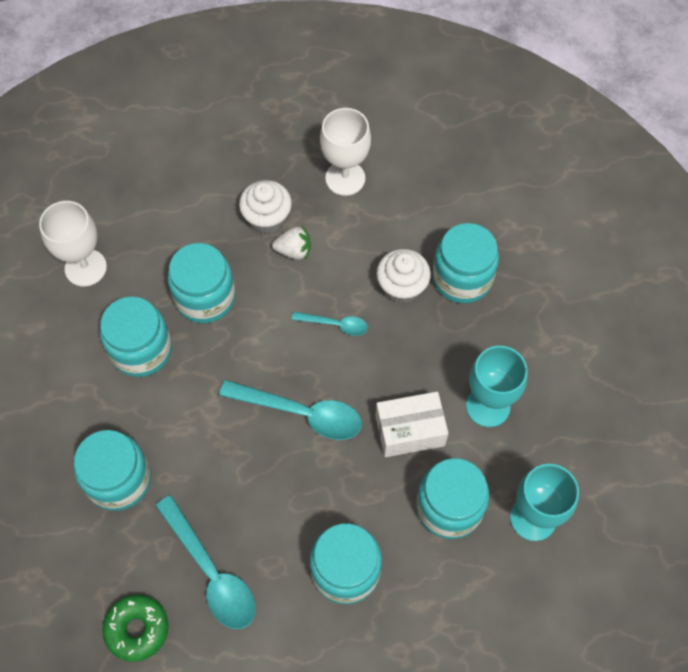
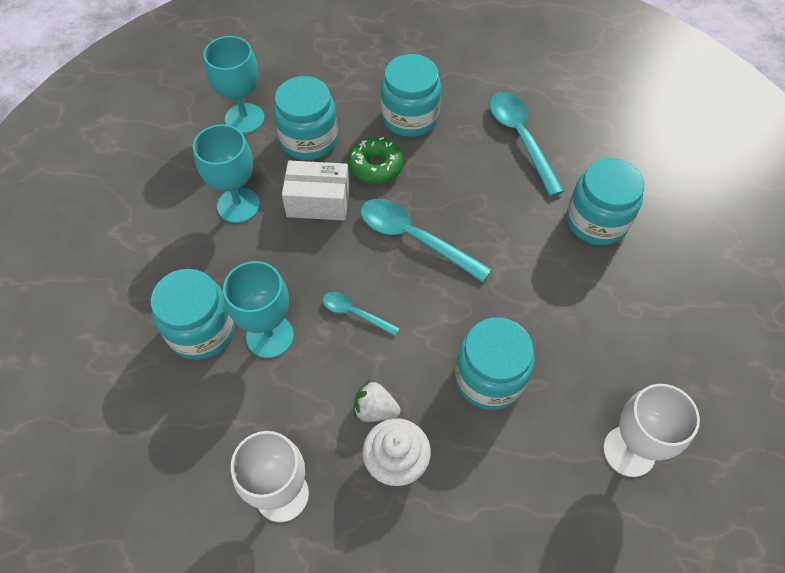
camera: 165 degrees left, 5 degrees down
(137, 629) = (585, 116): green donut -> green donut (375, 166)
(141, 350) = (567, 336): turquoise jar -> none
(402, 287) = (270, 336): white cupcake -> turquoise goblet

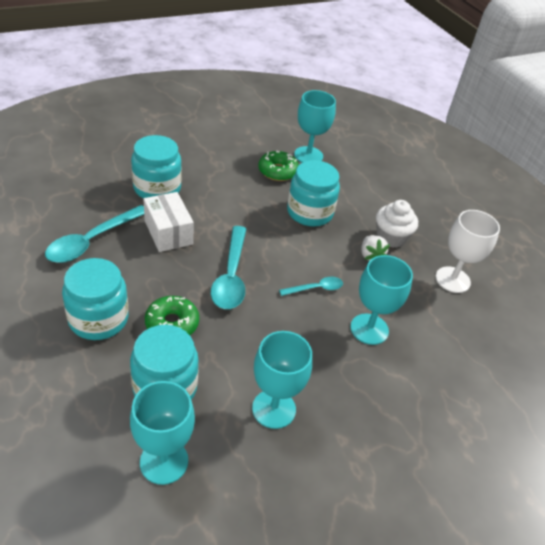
camera: 125 degrees left, 15 degrees down
(201, 330) = (398, 374): turquoise jar -> none
(318, 201) = (233, 349): white box -> white box (168, 232)
(354, 313) = (316, 288): turquoise spoon -> turquoise spoon turned 105 degrees counterclockwise
(596, 381) = (278, 171): none -> green donut
(629, 451) = (308, 155): white goblet -> turquoise goblet

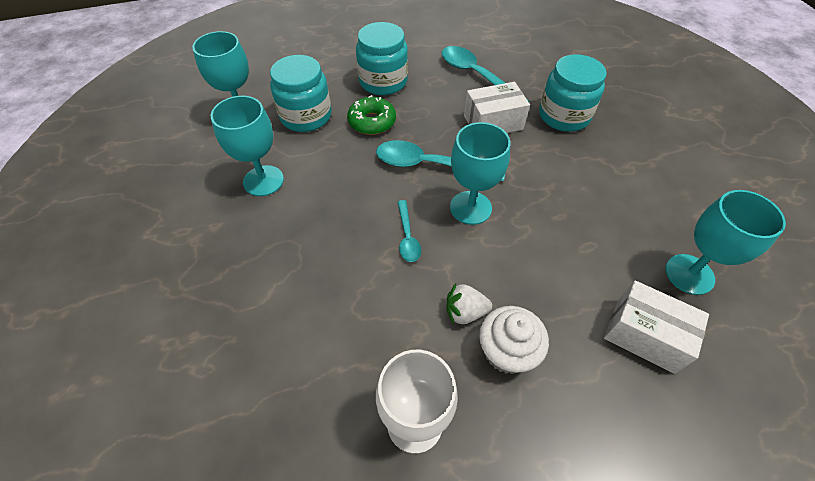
camera: 105 degrees right, 10 degrees up
(278, 171) = (632, 229): green donut -> none
(309, 212) = (548, 253): turquoise jar -> none
(357, 180) = (644, 335): none -> white box
(369, 329) = (338, 280): turquoise goblet -> turquoise goblet (470, 208)

